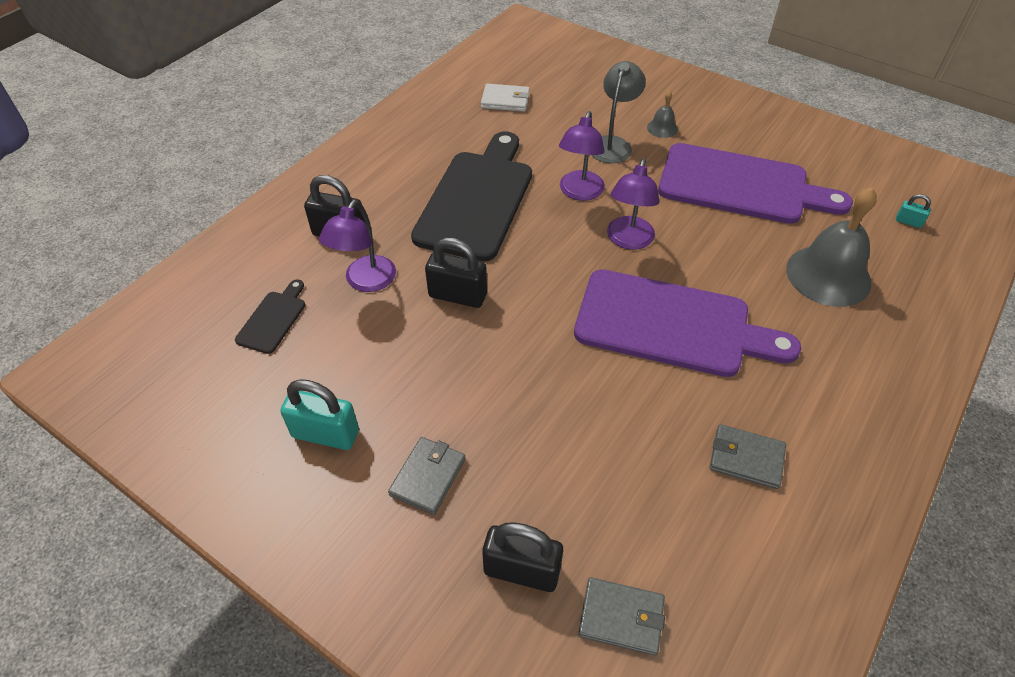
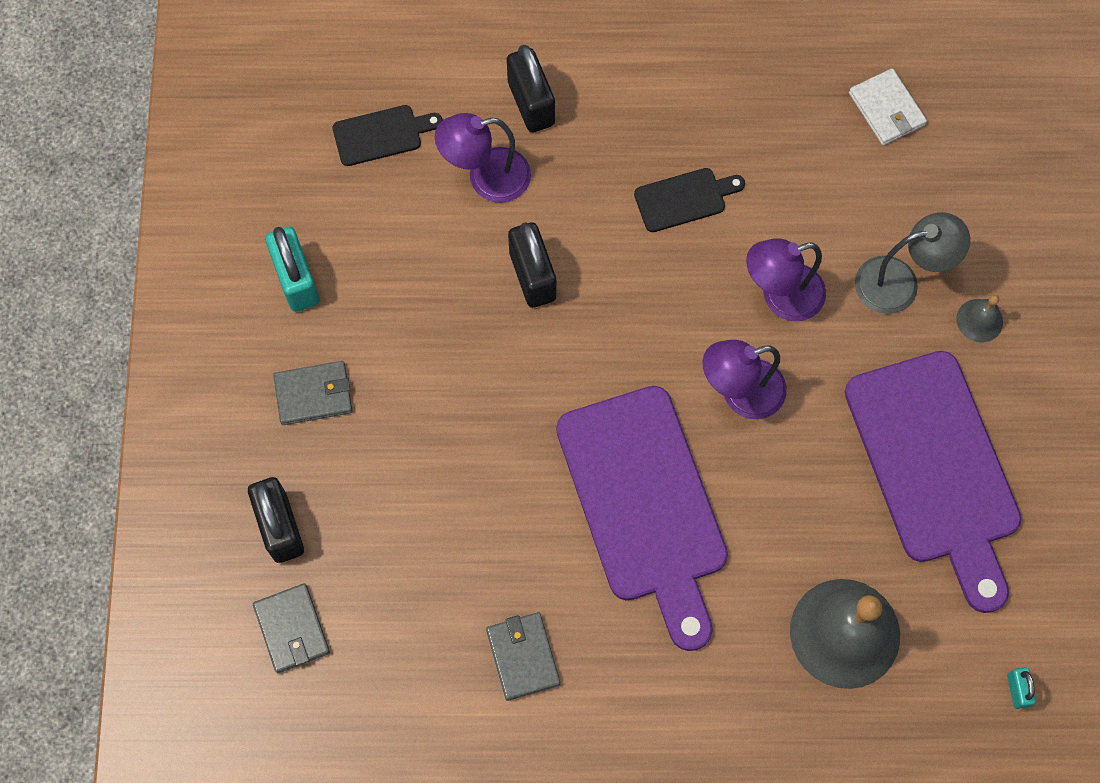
camera: 55 degrees right, 20 degrees up
(477, 200) = (684, 199): black cutting board -> black cutting board, size x0.44

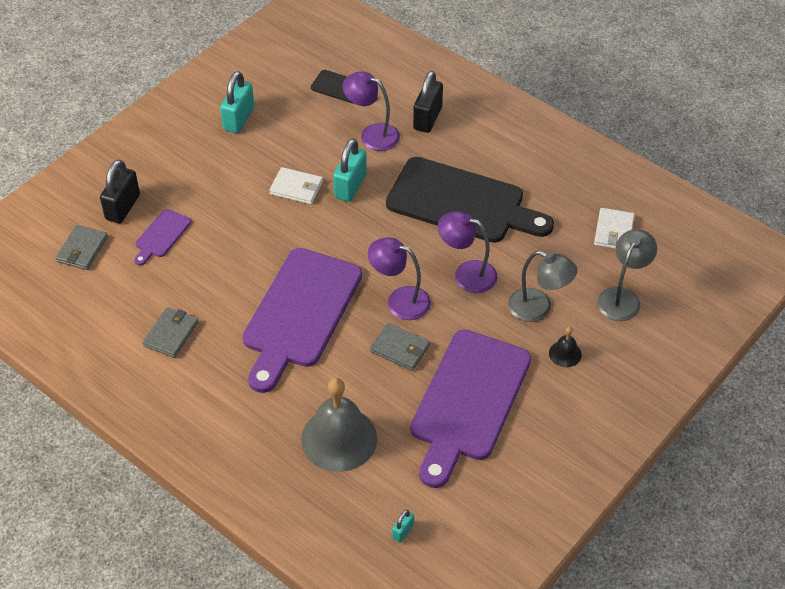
camera: 40 degrees right, 20 degrees down
(313, 394) = (196, 167): grey wallet -> grey wallet (400, 349)
(371, 529) = (161, 235): none -> purple cutting board
(469, 329) = (296, 188): none -> white wallet
(532, 276) = (350, 186): black padlock -> turquoise padlock
(684, 199) = (462, 203): black cutting board -> black cutting board, size x2.28
(973, 195) = (622, 297): none -> grey lamp
(979, 320) = (565, 354): grey bell -> black bell

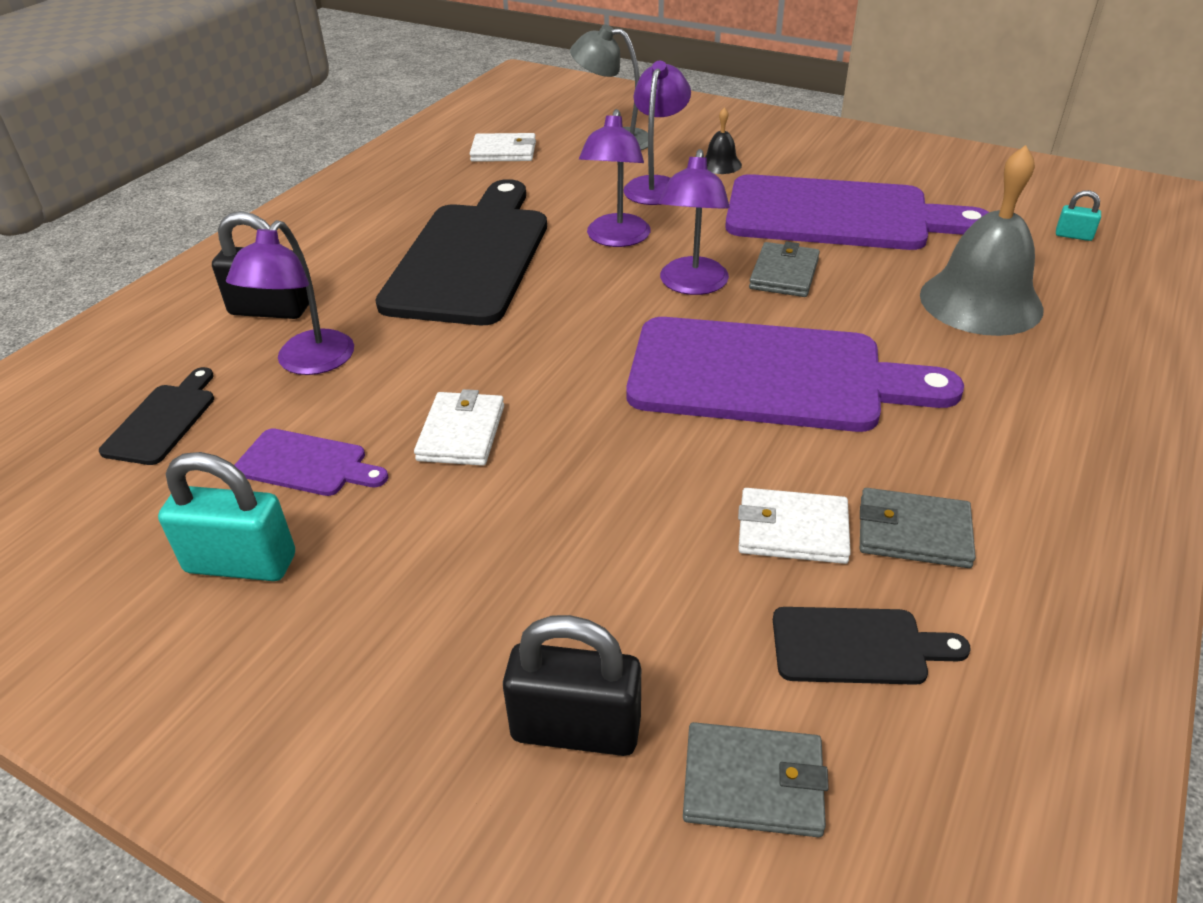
camera: 100 degrees left, 10 degrees down
(122, 294) = (856, 646): none -> black cutting board
(161, 235) = (650, 618): purple cutting board -> purple cutting board (306, 464)
(189, 292) = (792, 530): none -> white wallet
(350, 186) = (448, 368): turquoise padlock -> none
(538, 309) = (656, 185): grey lamp -> purple lamp

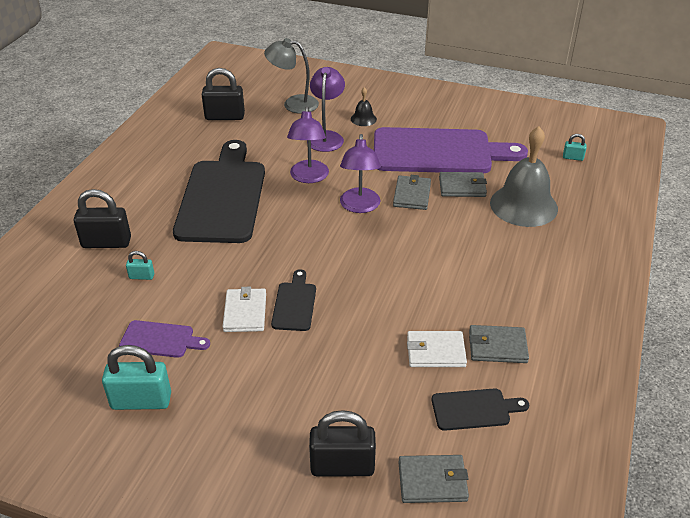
camera: 10 degrees left, 0 degrees up
(163, 420) = (65, 321): black cutting board -> black cutting board (294, 304)
(308, 363) = (141, 276): purple lamp -> turquoise padlock
(504, 151) = (225, 117): white wallet -> black padlock
(769, 376) = (412, 262): purple cutting board -> none
(873, 267) = (462, 187): none -> grey wallet

